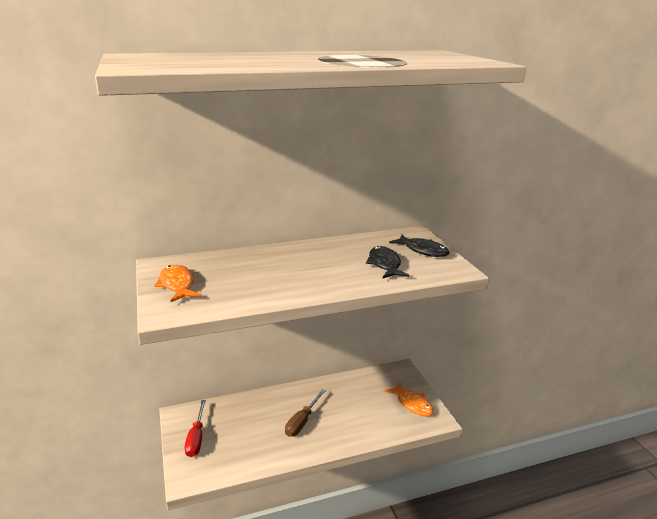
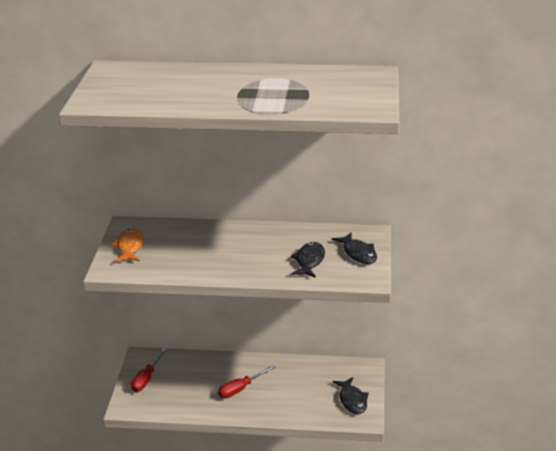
camera: 25 degrees right, 5 degrees up
(302, 421) = (240, 389): brown screwdriver -> red screwdriver
(412, 404) = (352, 400): orange fish -> black fish

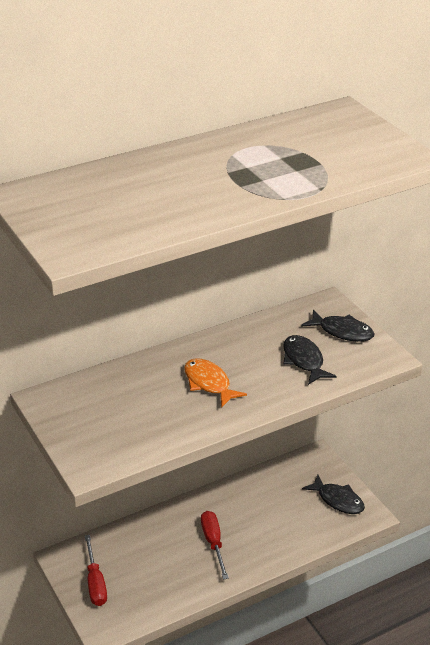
camera: 35 degrees left, 5 degrees up
(130, 247) = (82, 426): orange fish -> orange fish (209, 383)
(240, 389) = (213, 543): red screwdriver -> red screwdriver turned 150 degrees clockwise

